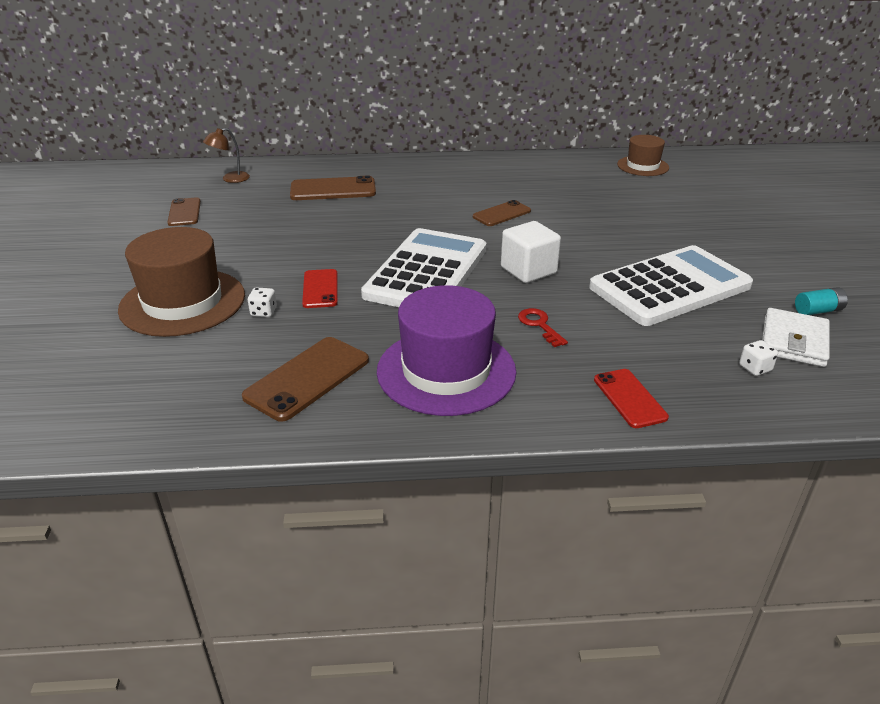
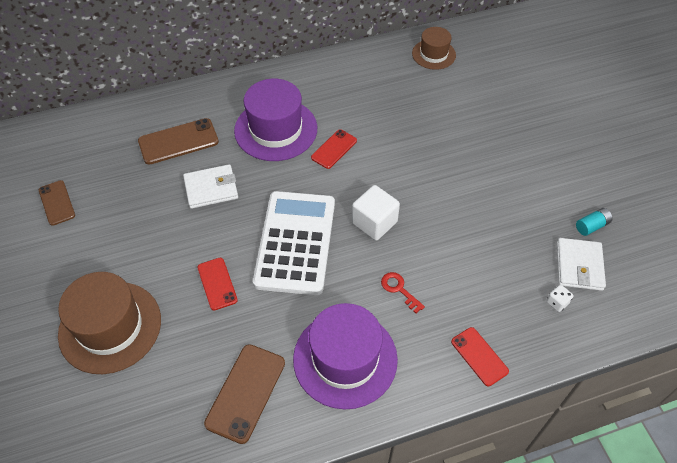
camera: 15 degrees left, 20 degrees up
(230, 179) = (77, 143): brown lamp -> none
(264, 312) = (182, 323): white dice -> none
(350, 223) = (211, 189): none -> white wallet
(442, 194) = (276, 129): none -> purple hat
(502, 214) = (334, 149): brown phone -> red phone
(670, 287) = (484, 220): white calculator -> none

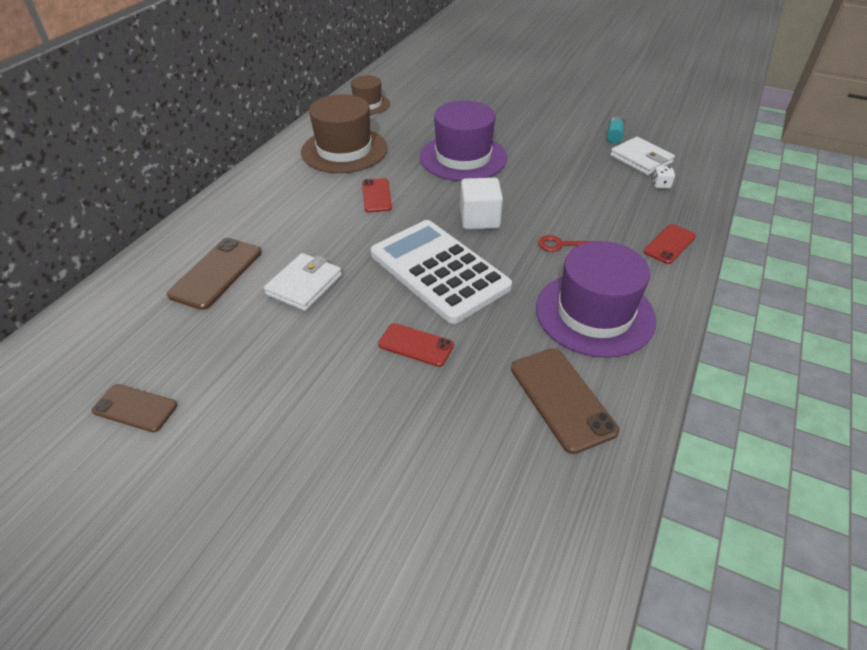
camera: 45 degrees left, 10 degrees down
(110, 327) = (360, 459): brown hat -> brown hat (344, 150)
(276, 129) = (305, 211): purple hat -> purple hat (463, 157)
(479, 356) = (669, 244): red phone -> red phone turned 60 degrees counterclockwise

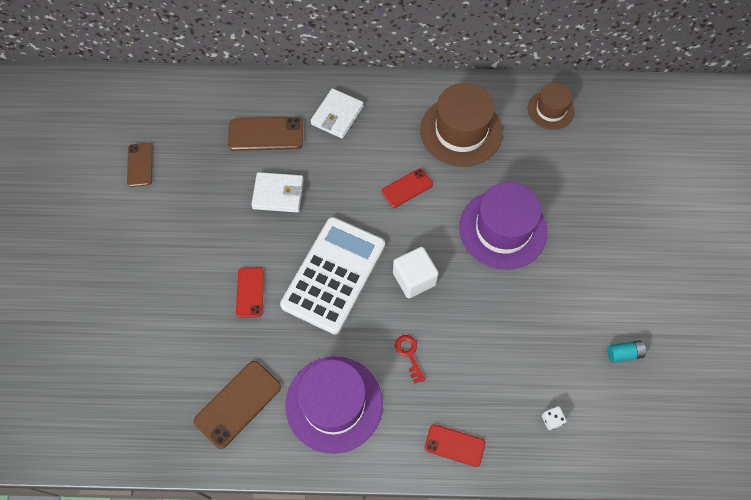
camera: 65 degrees right, 20 degrees up
(641, 159) = (591, 391): white wallet -> white wallet (337, 115)

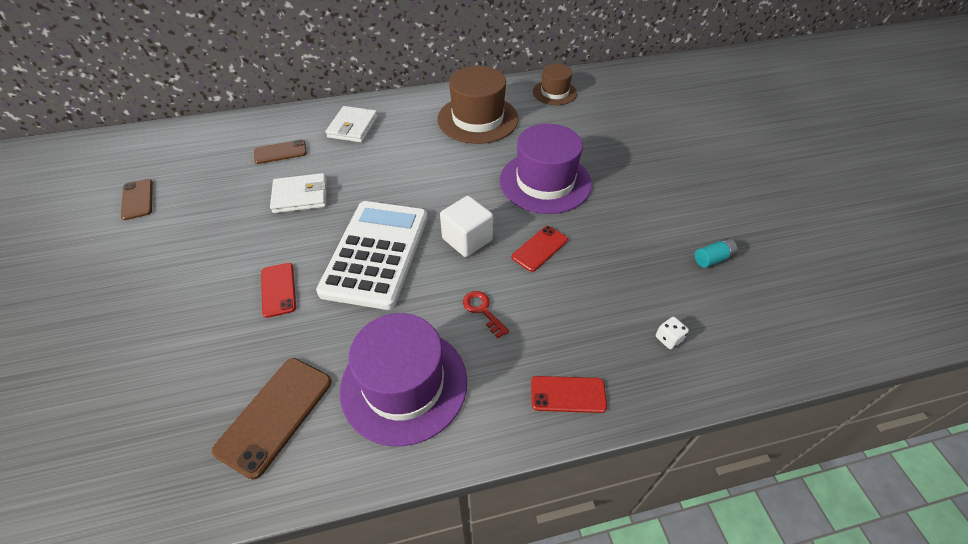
camera: 15 degrees left, 15 degrees down
(266, 134) = (280, 152): brown phone -> brown phone, size x0.64
(407, 188) = (438, 168): red phone -> red phone (540, 248)

